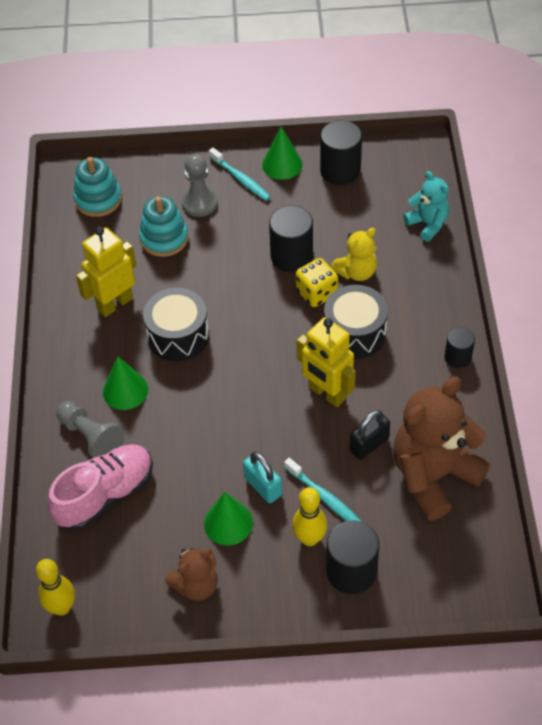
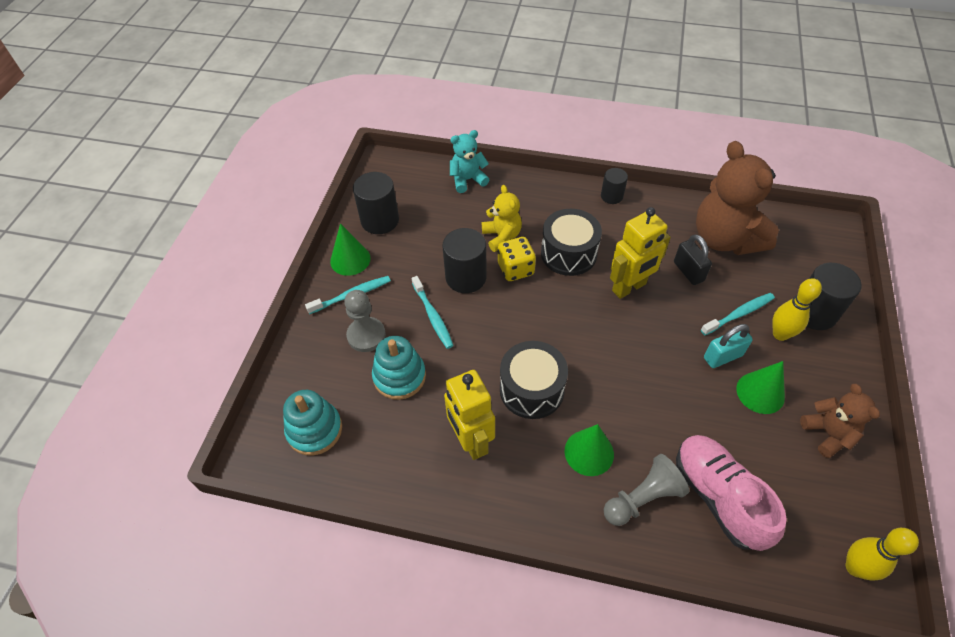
camera: 75 degrees left, 0 degrees up
(236, 243) = (433, 316): none -> turquoise toothbrush

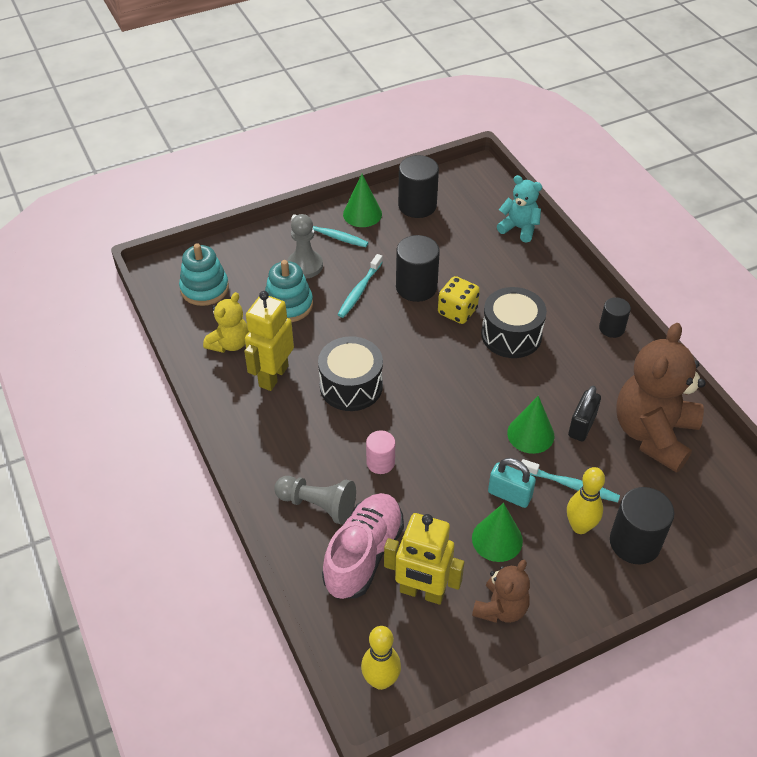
camera: 50 degrees right, 5 degrees down
(501, 237) = (482, 284): yellow teddy bear -> yellow teddy bear (229, 343)
(589, 452) = (328, 451): green cone -> green cone (530, 434)
(629, 287) = (518, 394): yellow robot -> yellow robot (422, 592)
(630, 421) = (380, 462): none -> pink cylinder

